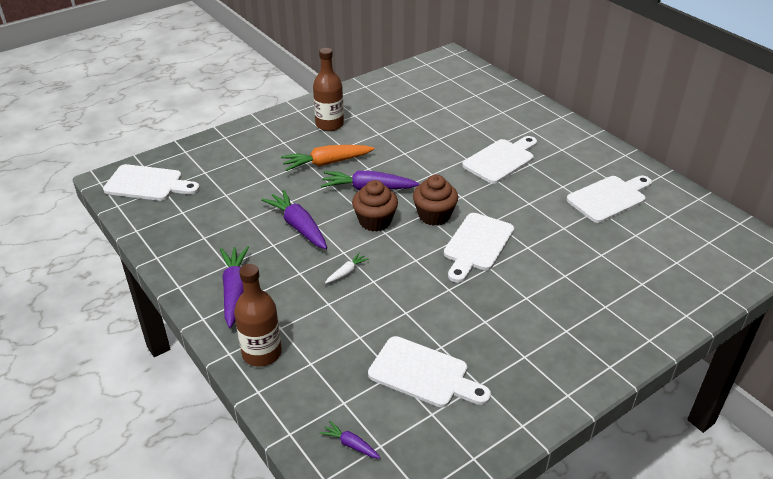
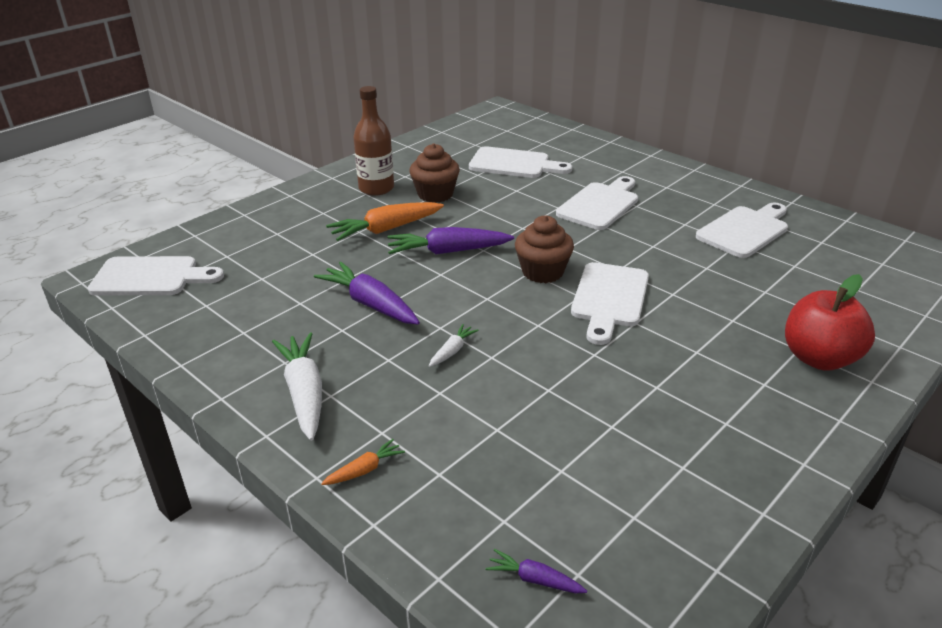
camera: 10 degrees left, 5 degrees down
(235, 291) = (304, 393): purple carrot -> white carrot
(262, 353) = (364, 470): brown bottle -> orange carrot
(375, 221) = (469, 287): brown cupcake -> brown cupcake (435, 194)
(423, 374) = (602, 465): white cutting board -> white cutting board (514, 164)
(617, 316) = (819, 358): none -> red apple

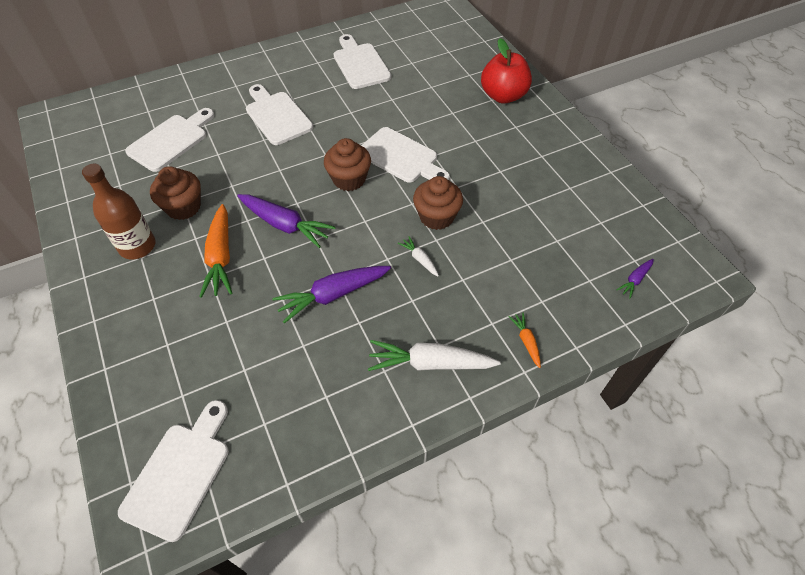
camera: 70 degrees left, 20 degrees up
(448, 251) = (285, 225): purple carrot -> purple carrot turned 75 degrees counterclockwise
(529, 348) = (436, 217): none -> brown cupcake

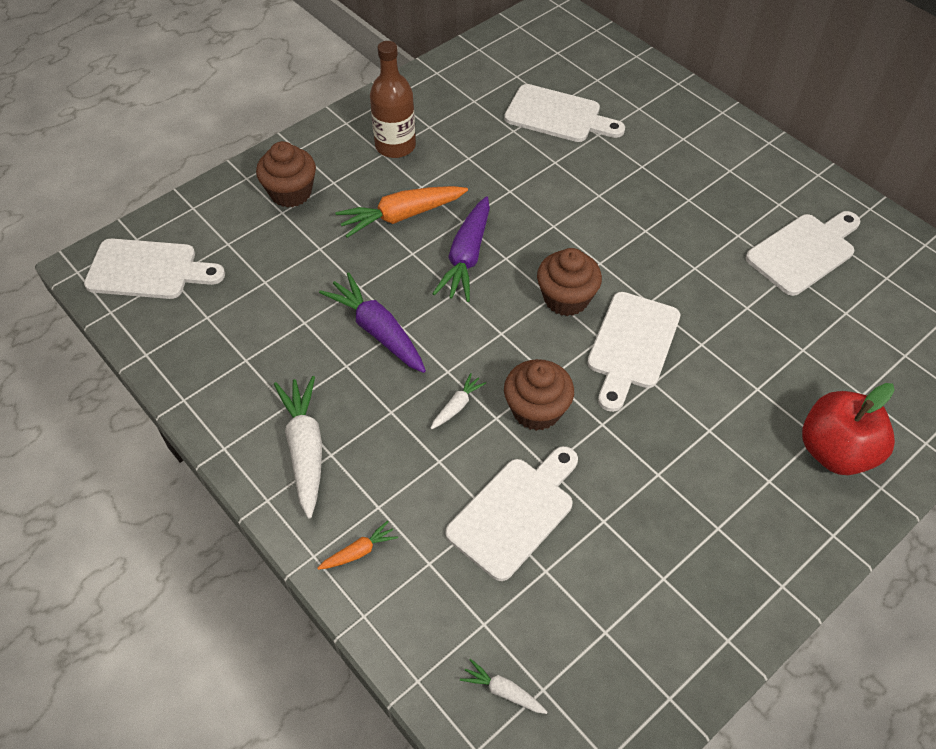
camera: 75 degrees right, 0 degrees up
(183, 207) = (461, 162): brown cupcake -> brown cupcake (291, 193)
(277, 116) = (647, 194): white cutting board -> white cutting board (515, 513)
(635, 280) = (503, 691): purple carrot -> white carrot

